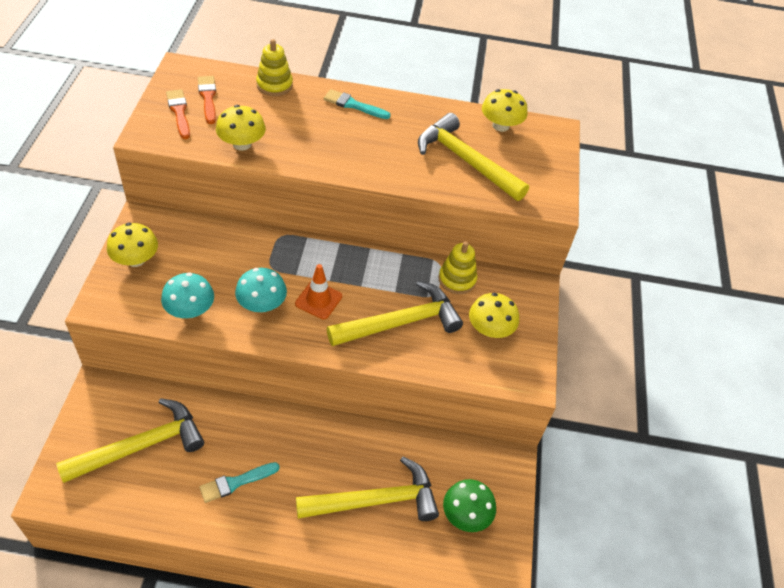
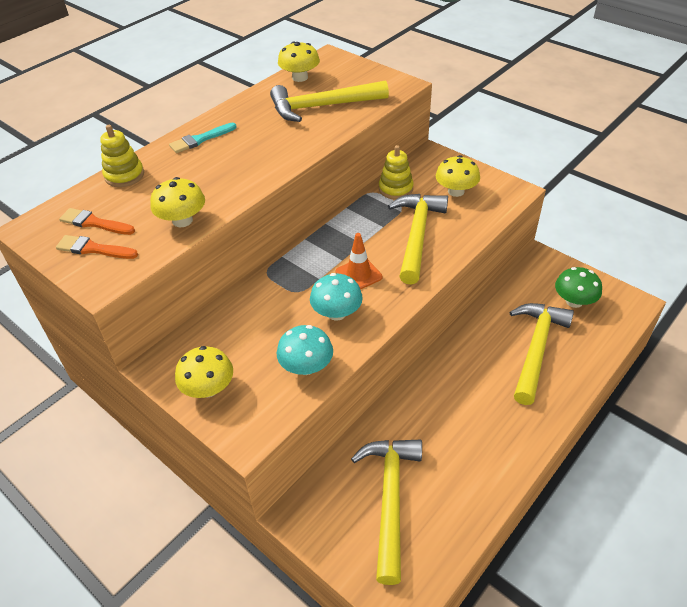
camera: 50 degrees left, 5 degrees down
(236, 482) = (471, 437): turquoise brush -> none

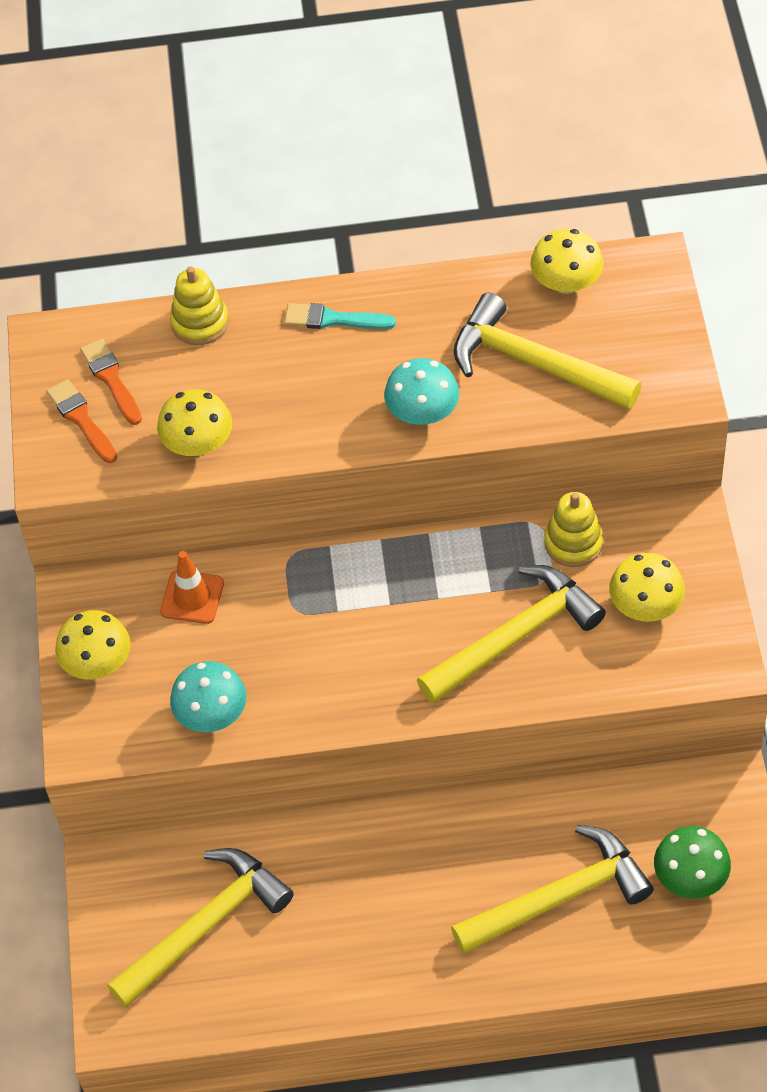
camera: 45 degrees right, 10 degrees up
(337, 313) = (308, 673): turquoise mushroom -> turquoise mushroom (422, 413)
(358, 274) = (386, 640): orange traffic cone -> orange traffic cone (192, 597)

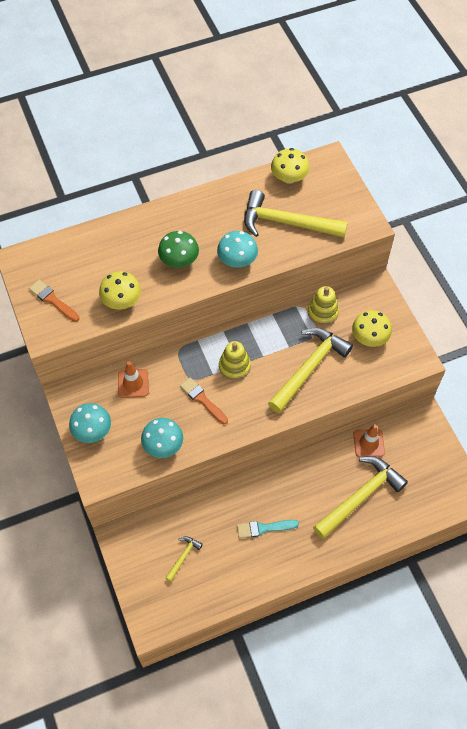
camera: 20 degrees left, 5 degrees up
(97, 662) = (92, 430): yellow mushroom -> turquoise mushroom
(111, 379) = (63, 275): orange brush -> orange brush (202, 400)
(200, 322) = (102, 234): yellow stacking toy -> yellow stacking toy (234, 366)
(205, 926) = (183, 557): yellow hammer -> yellow hammer, size x0.45
(333, 319) = (174, 219): turquoise brush -> turquoise brush (264, 528)
(607, 806) = (368, 443): none -> orange traffic cone
(690, 877) = (421, 470): green mushroom -> green mushroom (179, 260)

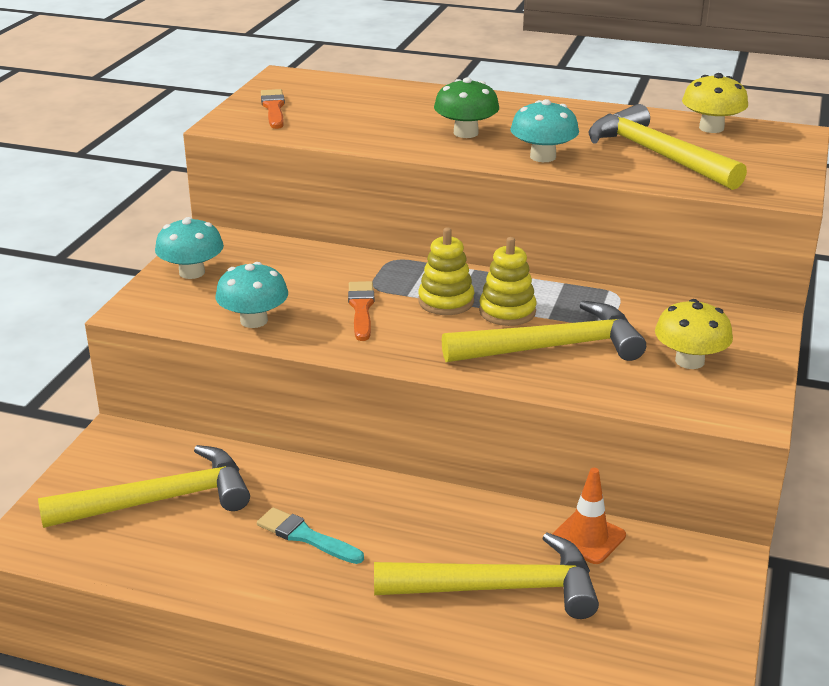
camera: 40 degrees right, 30 degrees down
(122, 301) = (349, 134): yellow mushroom -> none
(133, 383) = (296, 260): orange traffic cone -> none
(183, 557) = (160, 500): yellow hammer -> yellow hammer, size x2.21
(322, 312) = (643, 310): yellow stacking toy -> yellow stacking toy (507, 312)

